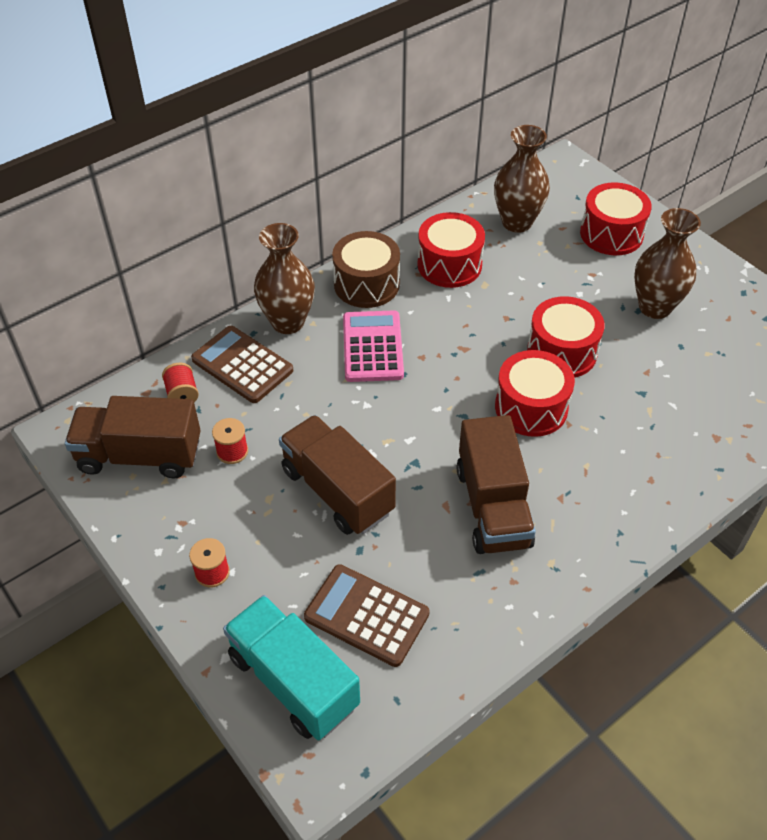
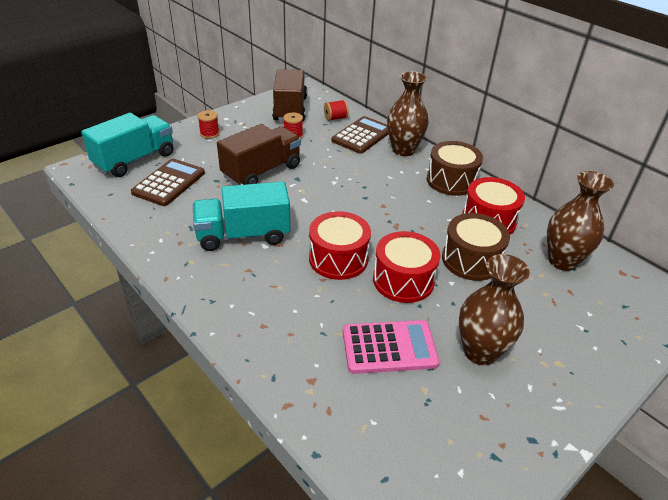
camera: 85 degrees right, 10 degrees down
(372, 347) = (388, 184): pink calculator -> pink calculator (389, 347)
(493, 507) = (243, 235): brown truck -> turquoise truck
(522, 291) = (471, 260): none -> brown drum
(611, 234) = (579, 327): red drum -> none

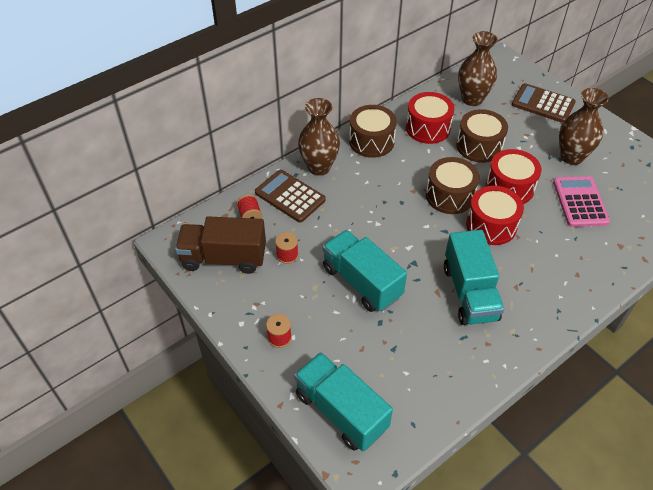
camera: 85 degrees left, 10 degrees up
(169, 183) = (388, 367): brown calculator -> brown calculator (543, 104)
(261, 171) = (362, 282): brown truck -> turquoise truck
(380, 230) = (449, 195): none -> brown drum

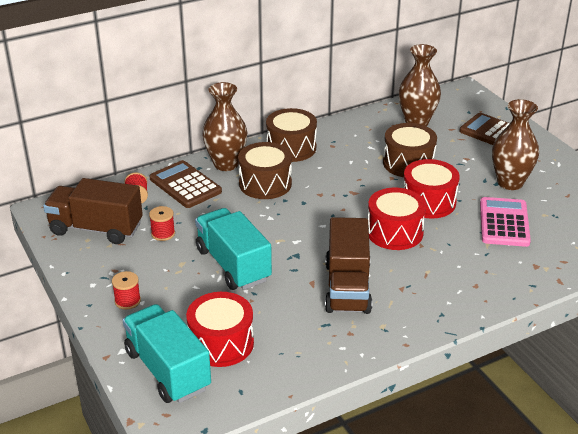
camera: 10 degrees right, 15 degrees down
(428, 128) = (357, 142): red drum -> red drum (221, 343)
(449, 195) = (358, 202): brown drum -> brown drum (265, 184)
(469, 293) = (347, 287): turquoise truck -> brown truck

